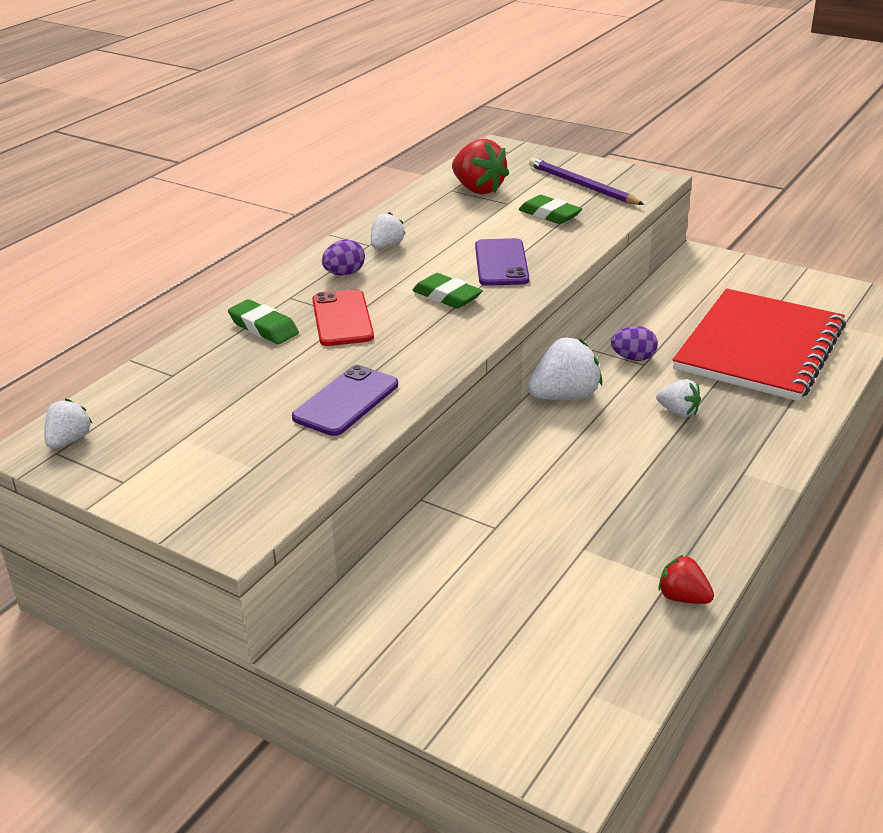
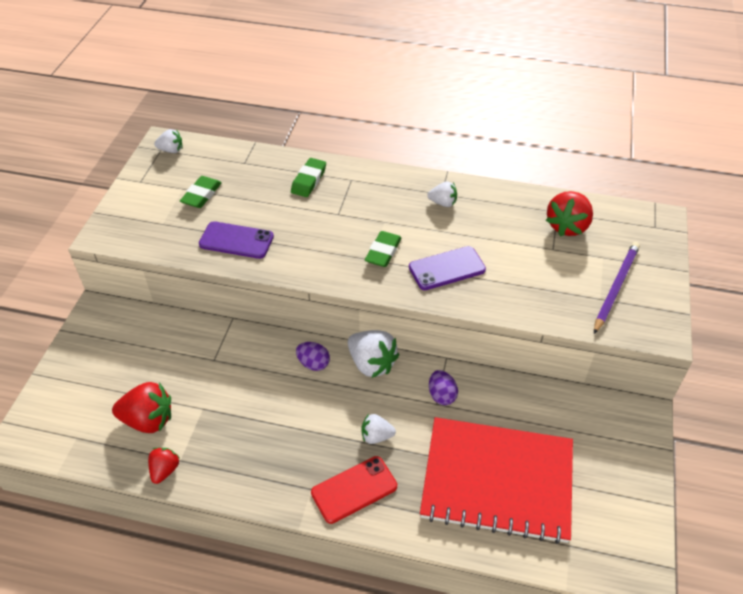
camera: 70 degrees right, 15 degrees up
(342, 319) = (332, 210): red phone -> red phone (354, 489)
(344, 274) = (393, 194): purple egg -> purple egg (313, 363)
(549, 215) = (545, 278): green eraser -> green eraser (201, 195)
(585, 606) = (148, 420): none -> red strawberry
(678, 412) = (376, 436): white strawberry -> white strawberry turned 75 degrees clockwise

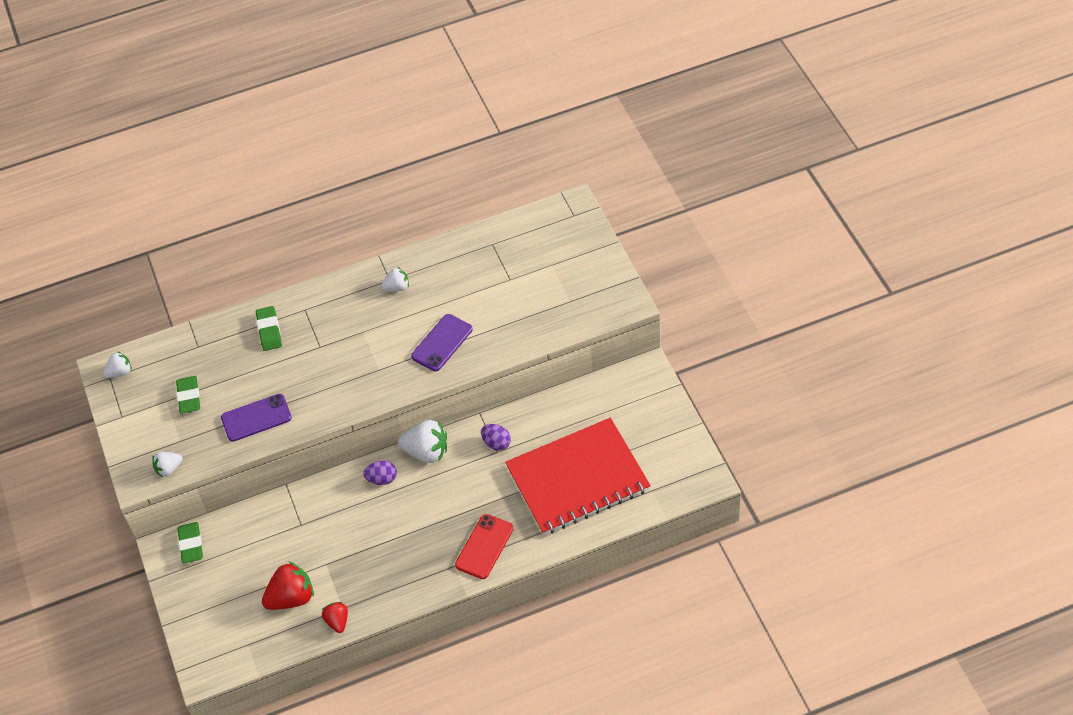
camera: 30 degrees left, 5 degrees up
(376, 436) = (471, 502): white strawberry -> white strawberry (169, 469)
(383, 252) = (382, 358): green eraser -> green eraser (191, 544)
(567, 226) = (508, 252): red strawberry -> none
(615, 287) = (575, 285): purple pencil -> none

